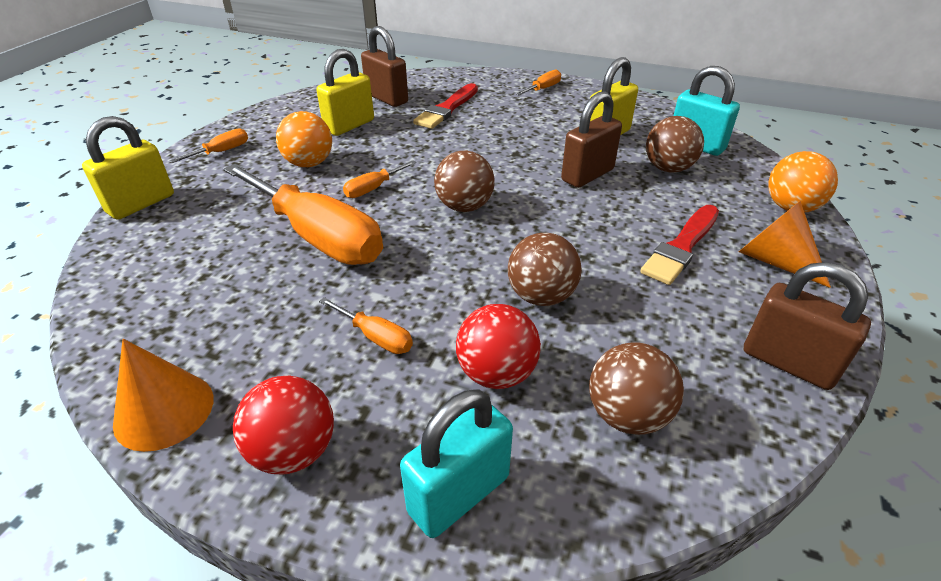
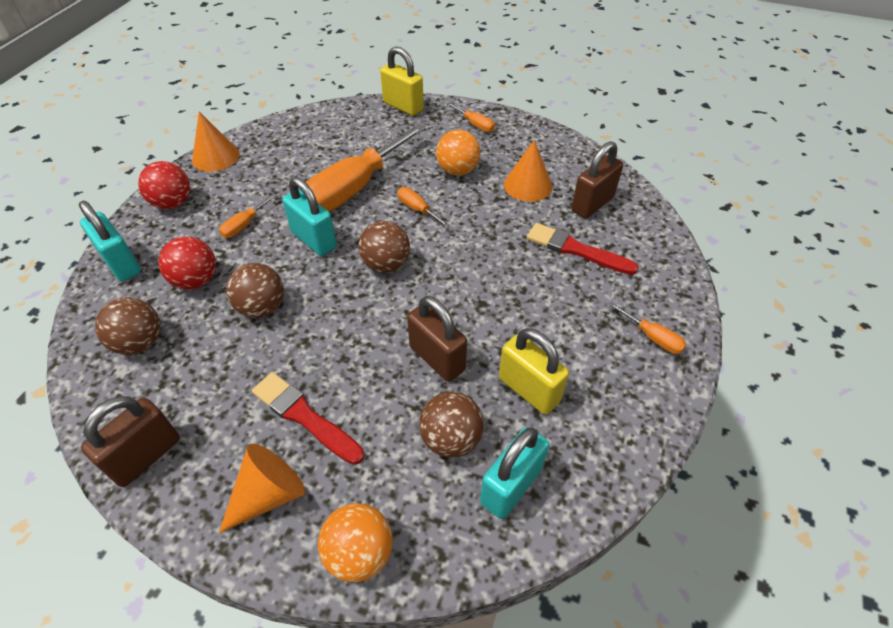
camera: 90 degrees right, 10 degrees up
(349, 126) = (528, 185): yellow padlock -> orange cone
(418, 263) = (314, 240): none -> turquoise padlock

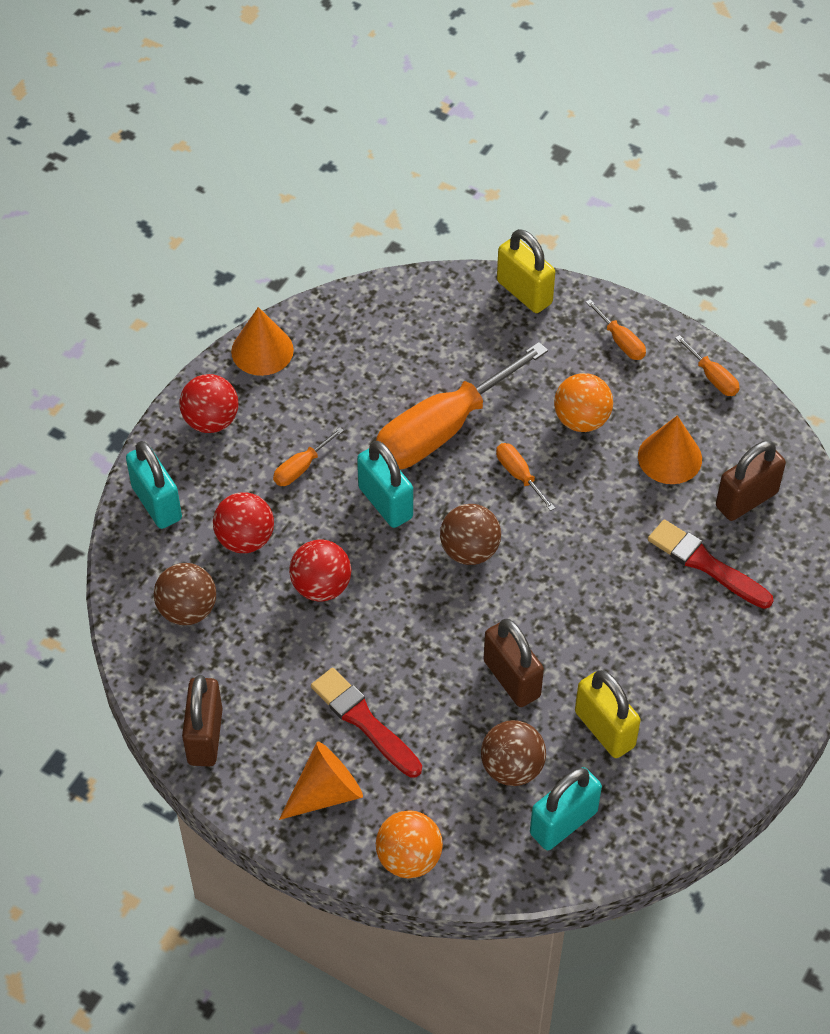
camera: 10 degrees right, 5 degrees up
(146, 456) = (205, 736): brown padlock -> brown padlock turned 45 degrees counterclockwise
(262, 307) = (321, 586): brown ball -> red ball
(652, 337) = (760, 691): orange screwdriver -> orange screwdriver (712, 377)

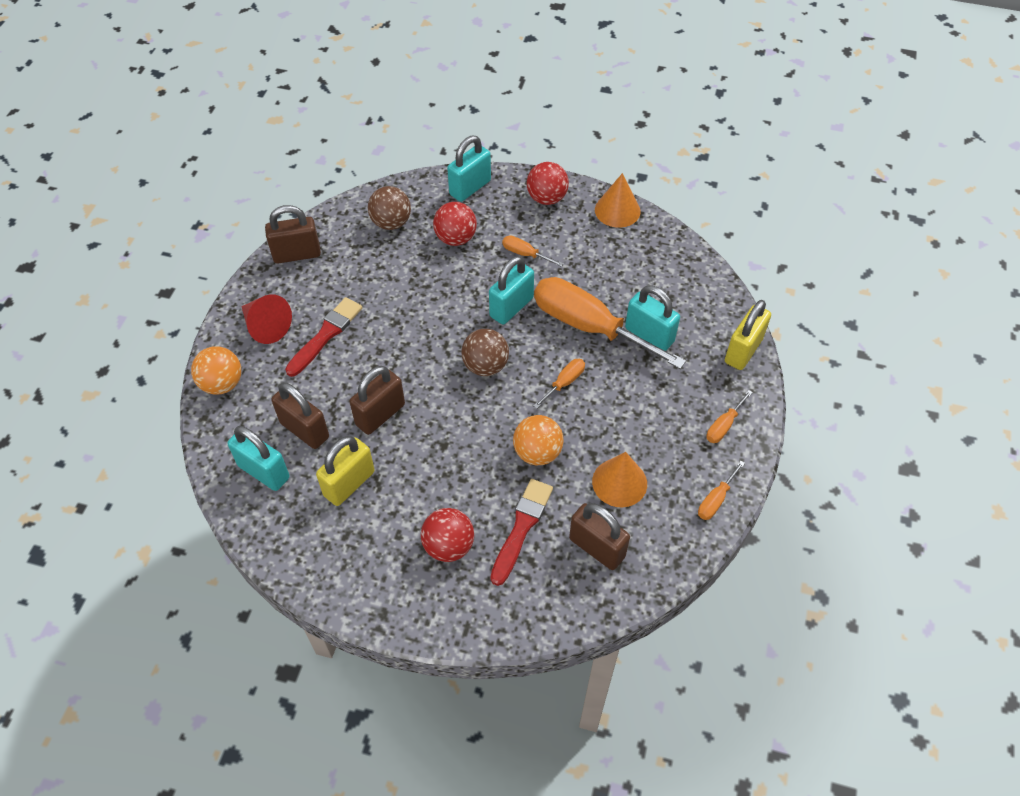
camera: 75 degrees right, 0 degrees up
(321, 586) = (429, 287): red ball -> red ball (448, 546)
(326, 792) = (266, 326): orange cone -> red cone
(474, 373) = (649, 335): none -> turquoise padlock
(512, 767) = (304, 430): brown ball -> brown padlock
(581, 420) = (633, 413): orange ball -> orange ball (537, 452)

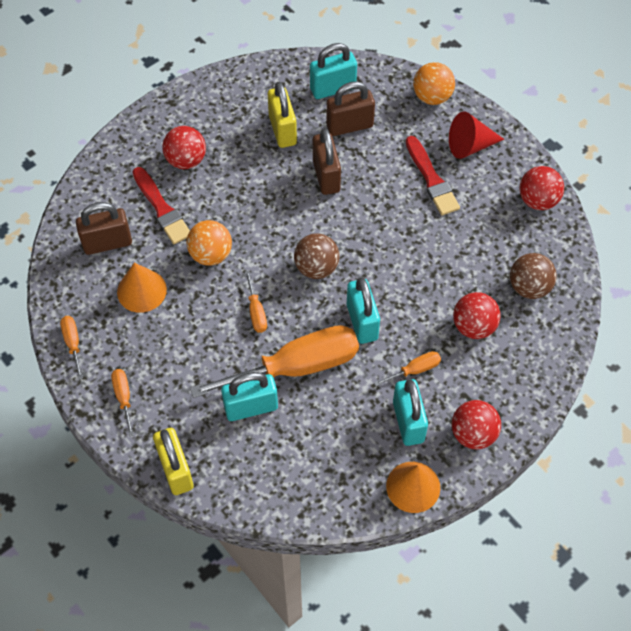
camera: 125 degrees right, 5 degrees up
(297, 254) = (538, 200): brown padlock -> red ball
(470, 188) = (533, 376): turquoise padlock -> turquoise padlock (408, 422)

